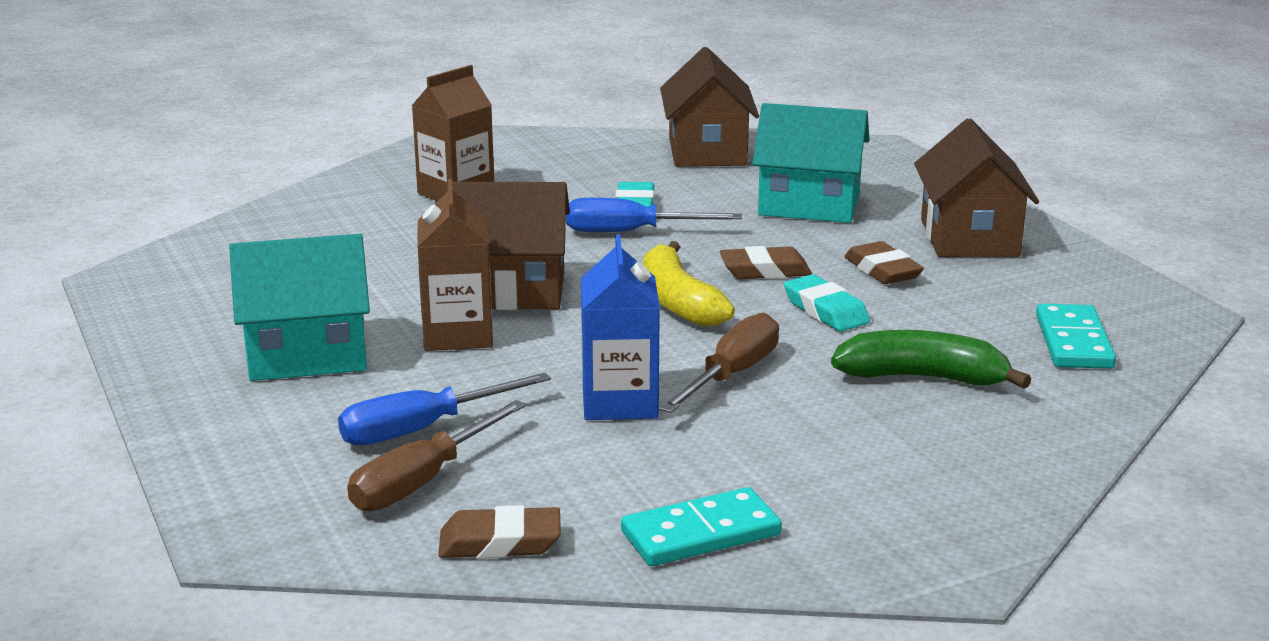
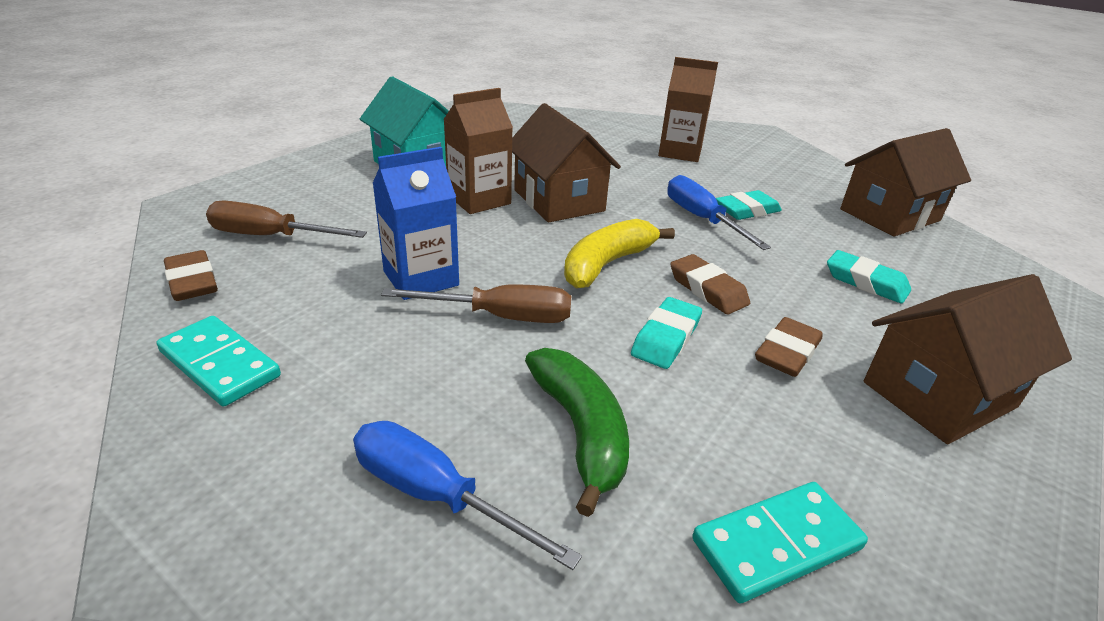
camera: 60 degrees right, 10 degrees up
(423, 429) = (341, 220): blue screwdriver -> blue screwdriver (436, 496)
(809, 205) = (865, 282): turquoise house -> turquoise eraser

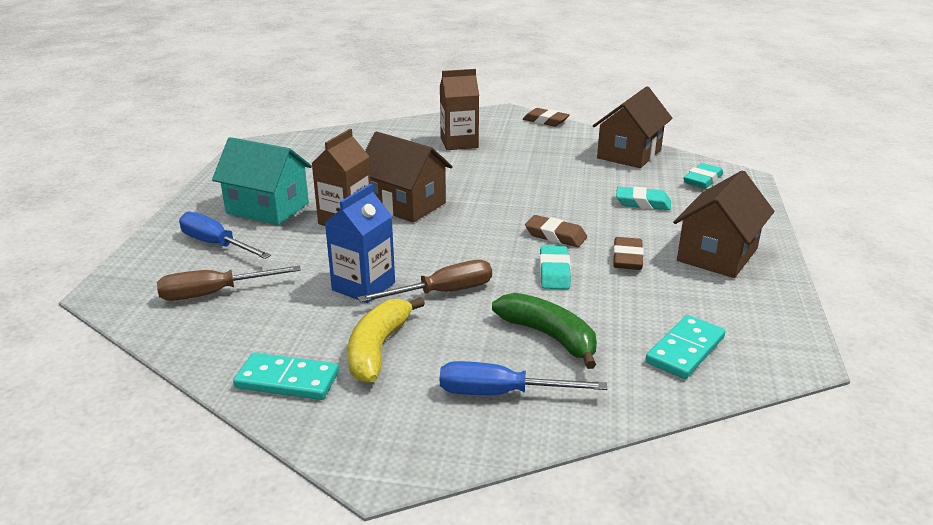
camera: 25 degrees left, 5 degrees down
(192, 282) = (195, 341): brown eraser -> brown eraser (545, 121)
(607, 264) = (479, 238): yellow banana -> yellow banana (378, 349)
(702, 219) = (515, 190): blue screwdriver -> blue screwdriver (216, 244)
(747, 210) = (539, 175): turquoise eraser -> turquoise eraser (702, 180)

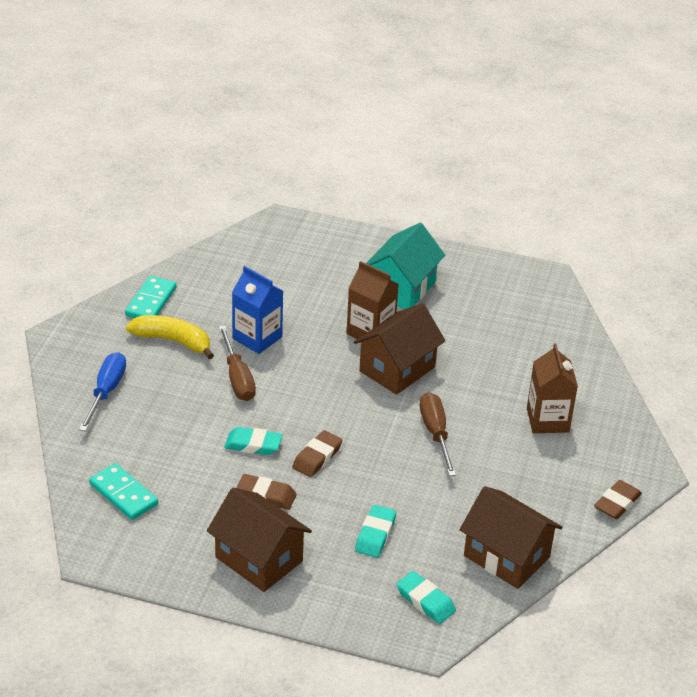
camera: 95 degrees right, 10 degrees up
(214, 293) = (265, 267): brown screwdriver -> brown screwdriver (435, 433)
(216, 244) = (340, 264): blue screwdriver -> none
(549, 336) = (162, 425): green banana -> none

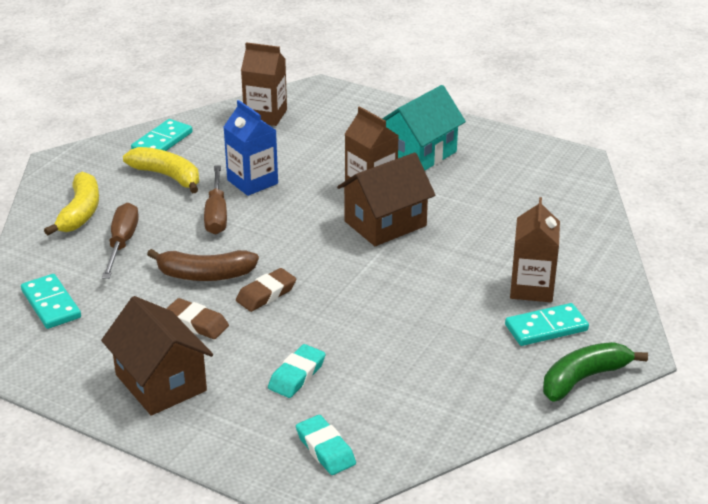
camera: 15 degrees right, 5 degrees down
(106, 392) = (80, 212): blue screwdriver -> yellow banana
(240, 260) = (265, 115): none -> brown carton
(253, 445) = (205, 275): turquoise eraser -> brown banana
(435, 433) = (402, 287): brown screwdriver -> brown screwdriver (122, 243)
(506, 556) = (435, 416): brown house -> none
(572, 458) = (546, 328): none -> turquoise domino
(617, 503) = (584, 378): brown eraser -> green banana

